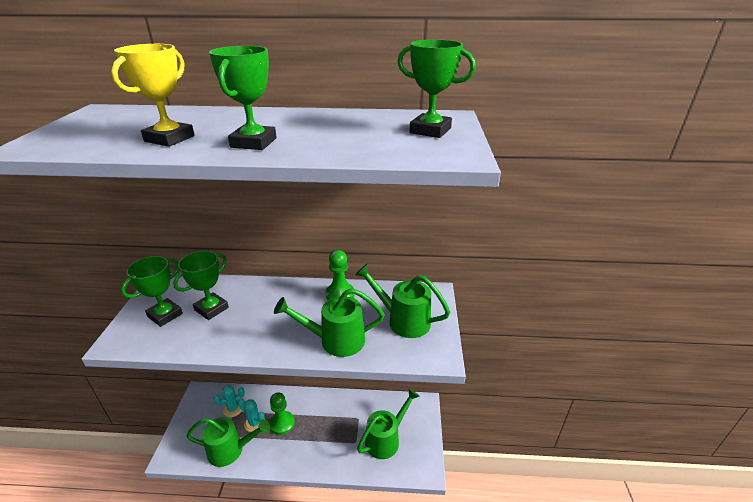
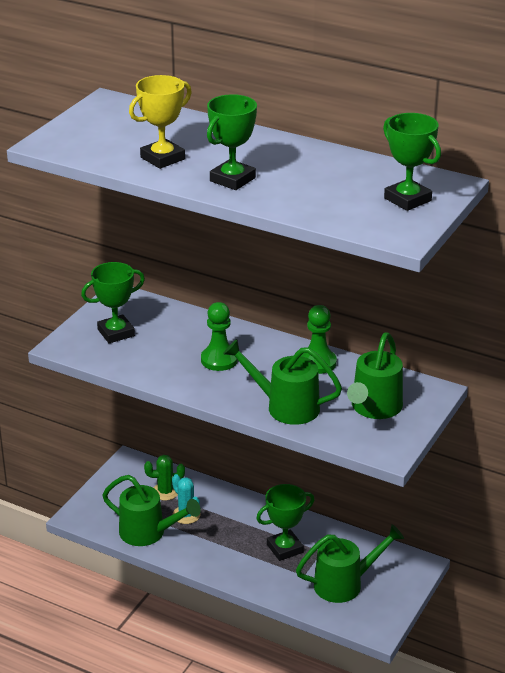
camera: 25 degrees right, 0 degrees up
(211, 309) = (166, 339): green trophy -> green trophy (285, 548)
(233, 408) = (165, 492): turquoise cactus -> green cactus
(282, 423) = (220, 526): green pawn -> green pawn (219, 360)
(403, 320) = (374, 408): green watering can -> green watering can turned 120 degrees counterclockwise

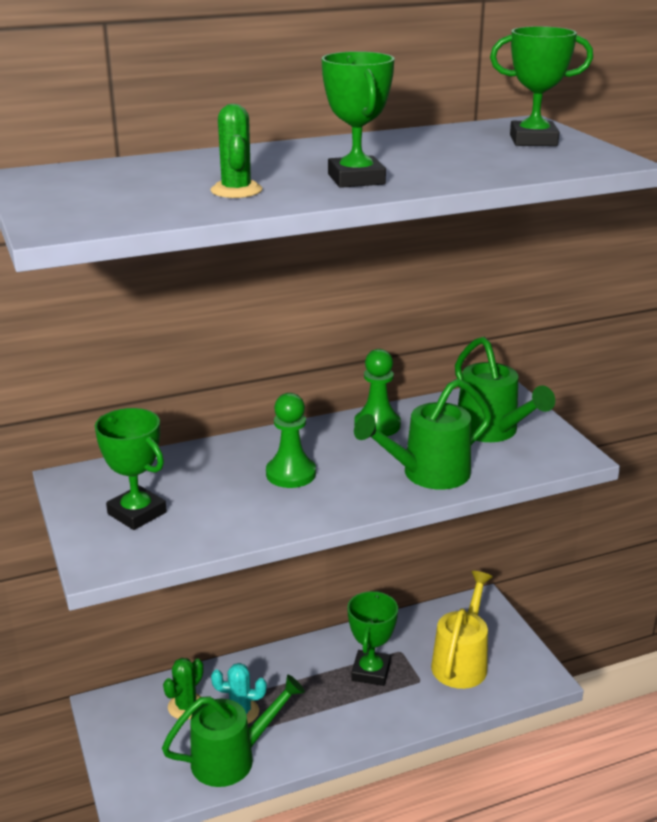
camera: 50 degrees left, 5 degrees down
(116, 333) = (137, 513): green trophy -> green trophy turned 60 degrees counterclockwise
(162, 158) = (236, 190): yellow trophy -> green cactus
(345, 584) = (462, 661): green watering can -> yellow watering can

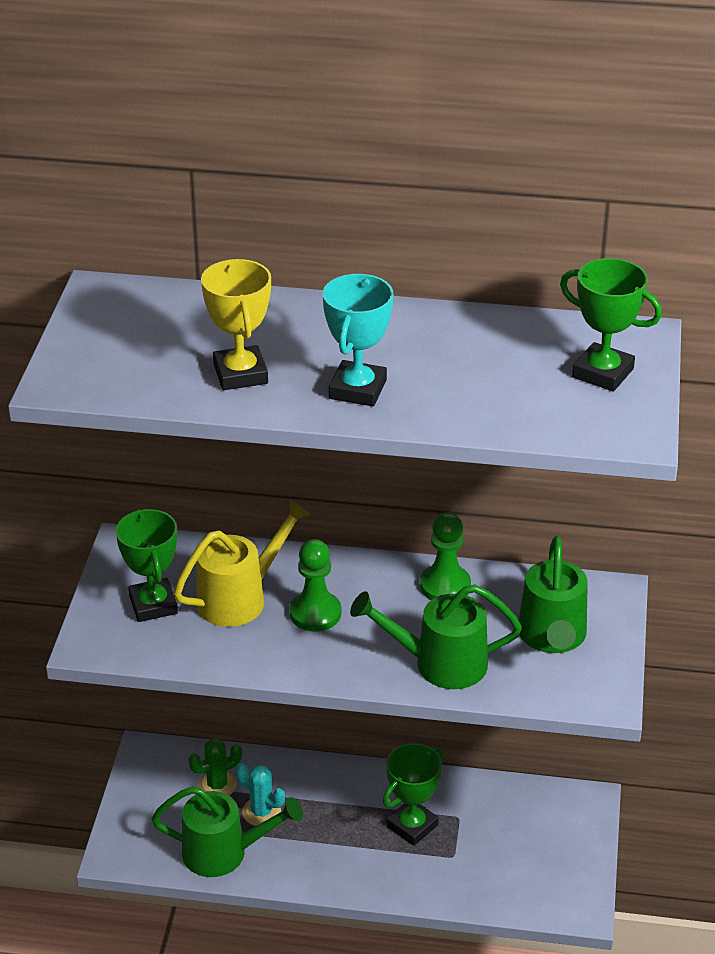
camera: 30 degrees right, 10 degrees up
(236, 190) = (240, 374): green cactus -> yellow trophy
(356, 179) = (357, 389): green trophy -> turquoise trophy
(462, 661) = (511, 855): yellow watering can -> yellow watering can (240, 598)

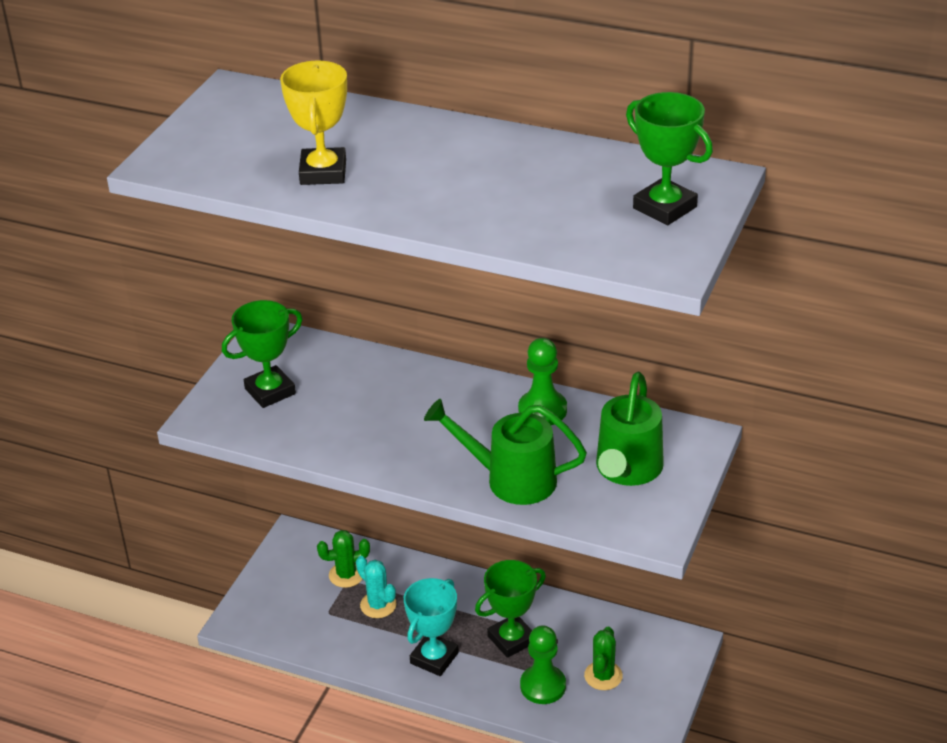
camera: 15 degrees right, 0 degrees up
(153, 605) = (270, 391): green trophy -> green trophy turned 60 degrees clockwise
(224, 853) = (333, 636): green watering can -> none
(240, 598) = (350, 395): yellow watering can -> none
(315, 613) = (413, 418): green pawn -> green pawn (543, 686)
(357, 389) = (424, 197): turquoise trophy -> turquoise trophy (434, 658)
(516, 848) = (603, 676): none -> green cactus

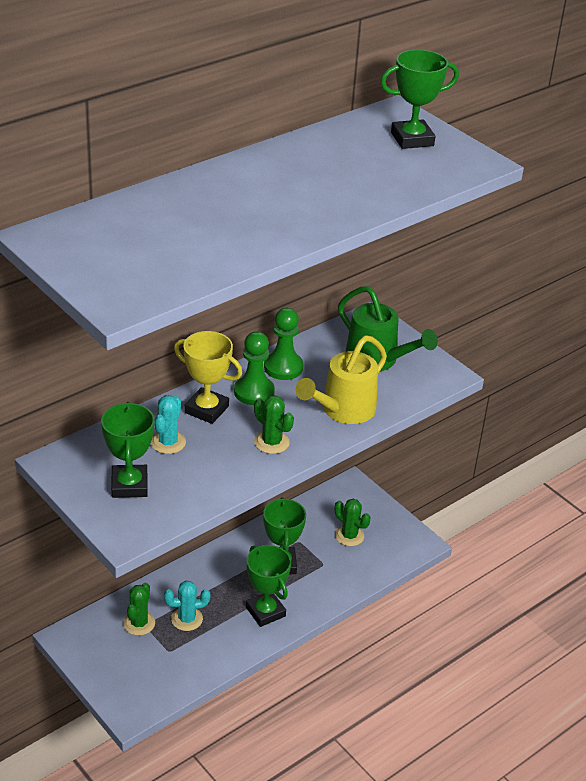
camera: 65 degrees left, 0 degrees up
(323, 172) = (223, 238): yellow trophy -> yellow trophy (206, 409)
(351, 387) = (168, 442): none -> turquoise cactus
(411, 451) = (271, 442): none -> green cactus
(434, 658) = (265, 612): turquoise trophy -> green trophy
(510, 479) = (342, 410): green watering can -> yellow watering can
(543, 686) = (335, 568): green pawn -> green pawn (254, 392)

